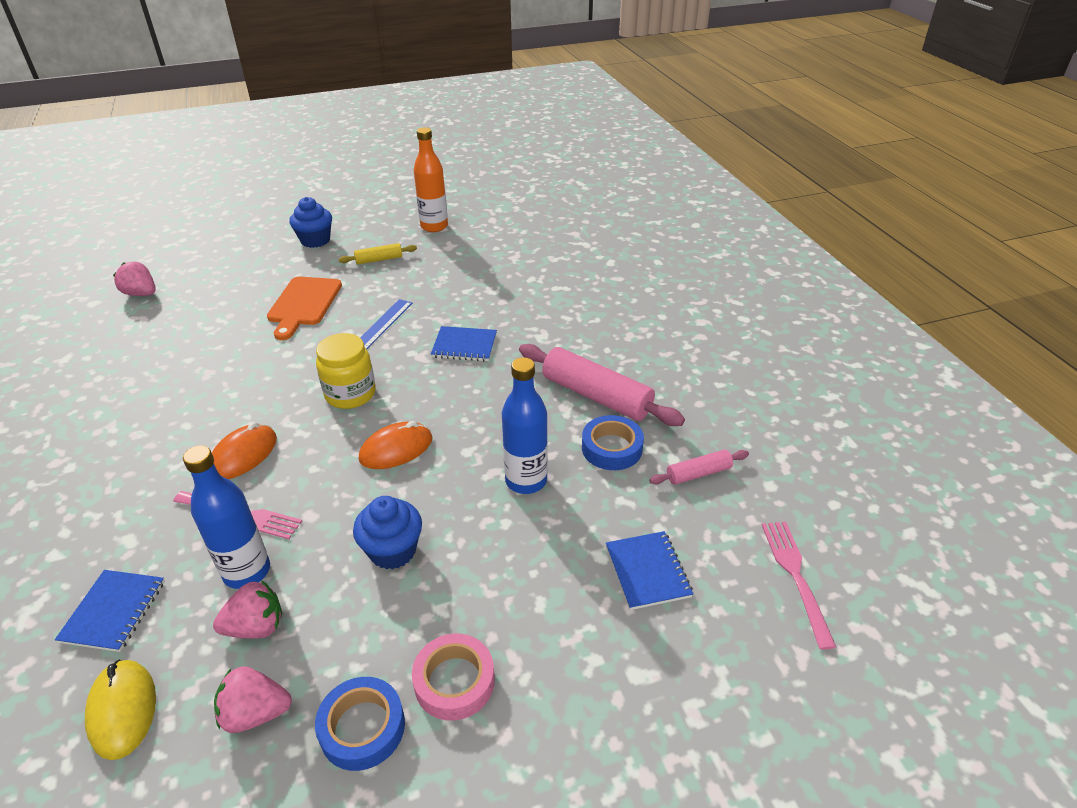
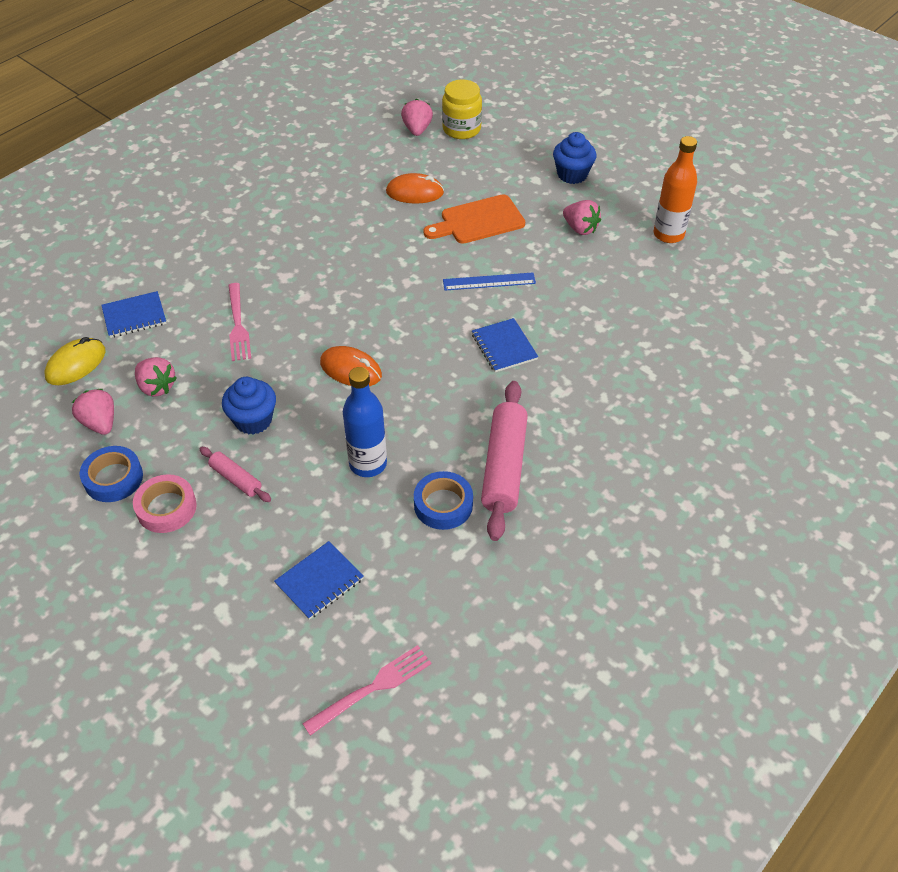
camera: 60 degrees right, 10 degrees up
(243, 455) = (291, 292): orange mouse -> orange mouse (415, 192)
(247, 571) = (195, 356): blue bottle -> none
(350, 394) = (392, 310): yellow jar -> yellow jar (461, 129)
(379, 259) = (580, 228): yellow rolling pin -> pink strawberry
(698, 473) = (452, 579): pink rolling pin -> pink rolling pin (236, 479)

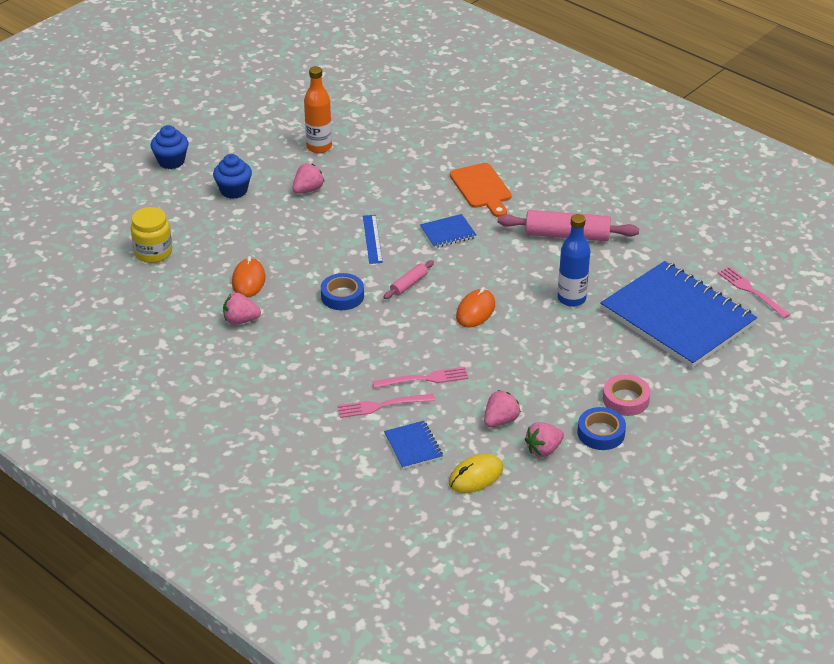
camera: 90 degrees left, 10 degrees down
(76, 364) = (475, 476): yellow mouse -> yellow mouse turned 75 degrees counterclockwise
(202, 293) = (382, 406): none -> pink fork
(236, 479) = (593, 365): pink rolling pin -> pink rolling pin (409, 284)
(253, 420) = (533, 361): blue cupcake -> blue cupcake (171, 161)
(319, 581) = (677, 317): blue notebook -> blue notebook, size x2.48
(417, 130) = (149, 280): pink strawberry -> pink strawberry (240, 320)
(443, 505) = (604, 263): blue tape -> blue tape (342, 296)
(478, 221) = (293, 243): orange cutting board -> orange cutting board (482, 188)

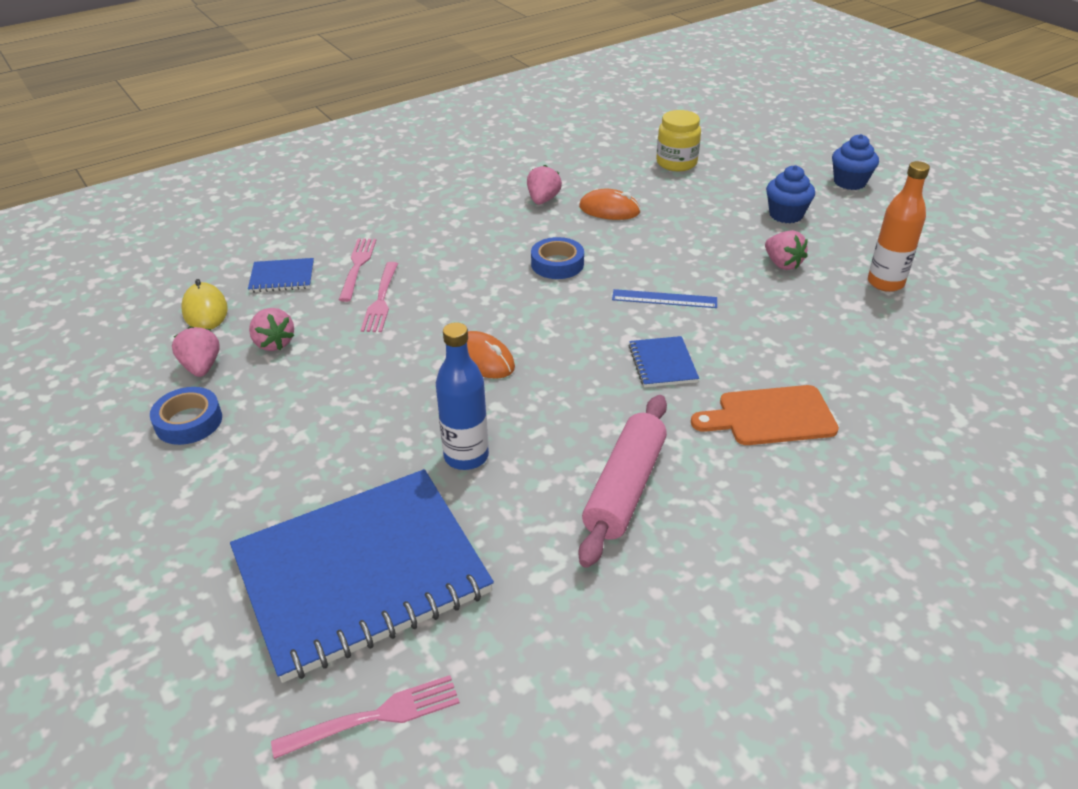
camera: 105 degrees right, 0 degrees up
(409, 284) = (560, 314): pink rolling pin -> none
(625, 399) = (228, 461): pink tape -> none

